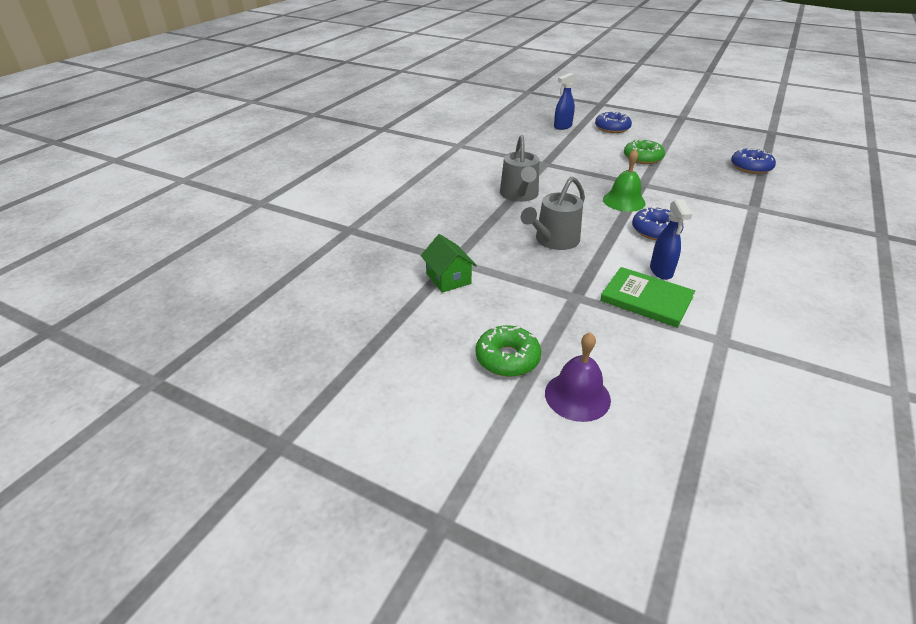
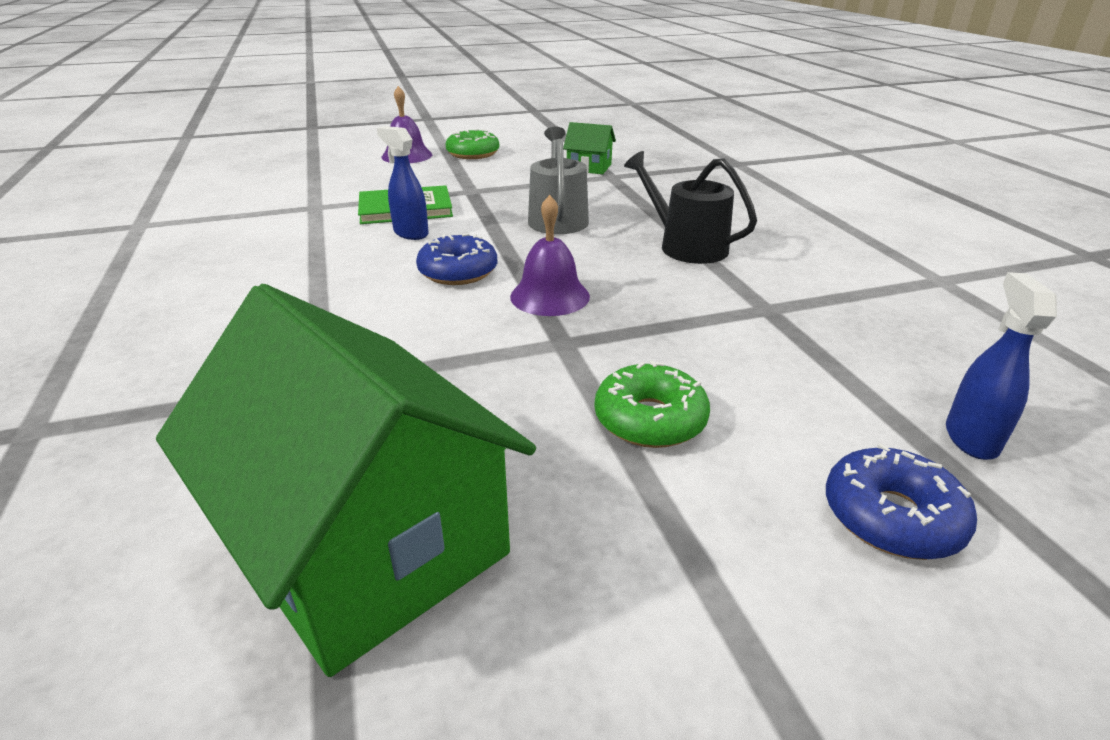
camera: 135 degrees right, 5 degrees down
(519, 195) = (686, 246): grey watering can -> black watering can
(624, 201) = (550, 296): green bell -> purple bell
(750, 167) = (368, 543): blue donut -> green house

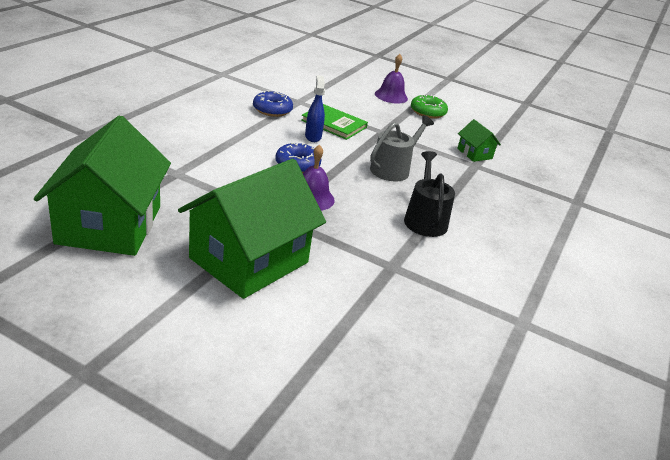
camera: 40 degrees right, 0 degrees up
(650, 419) = (249, 260): green donut -> green house
(891, 517) = (257, 345): blue donut -> blue donut (272, 110)
(971, 438) = (350, 360): blue spray bottle -> none

